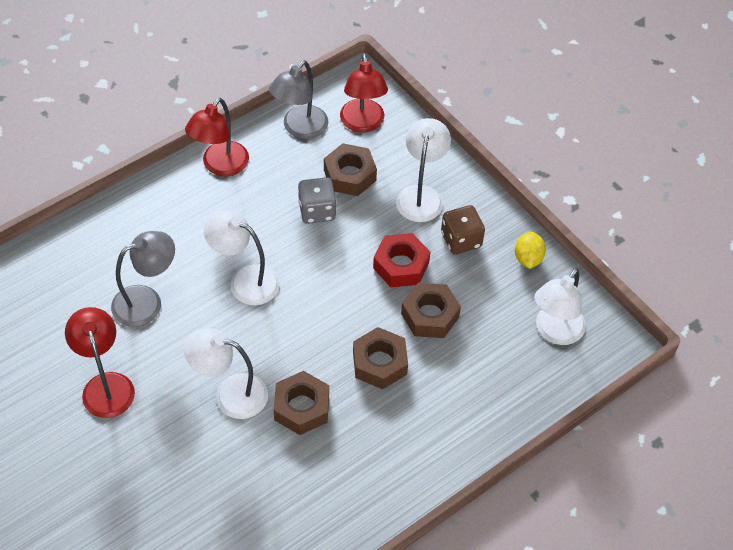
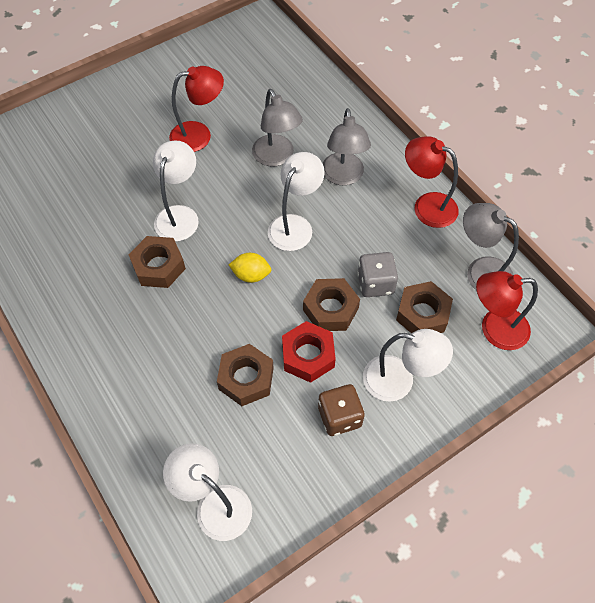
camera: 95 degrees right, 5 degrees up
(178, 237) = (343, 177): none -> grey lamp
(379, 363) = (196, 330): brown nut -> brown nut (330, 309)
(528, 258) = (314, 487): yellow lemon -> yellow lemon (251, 275)

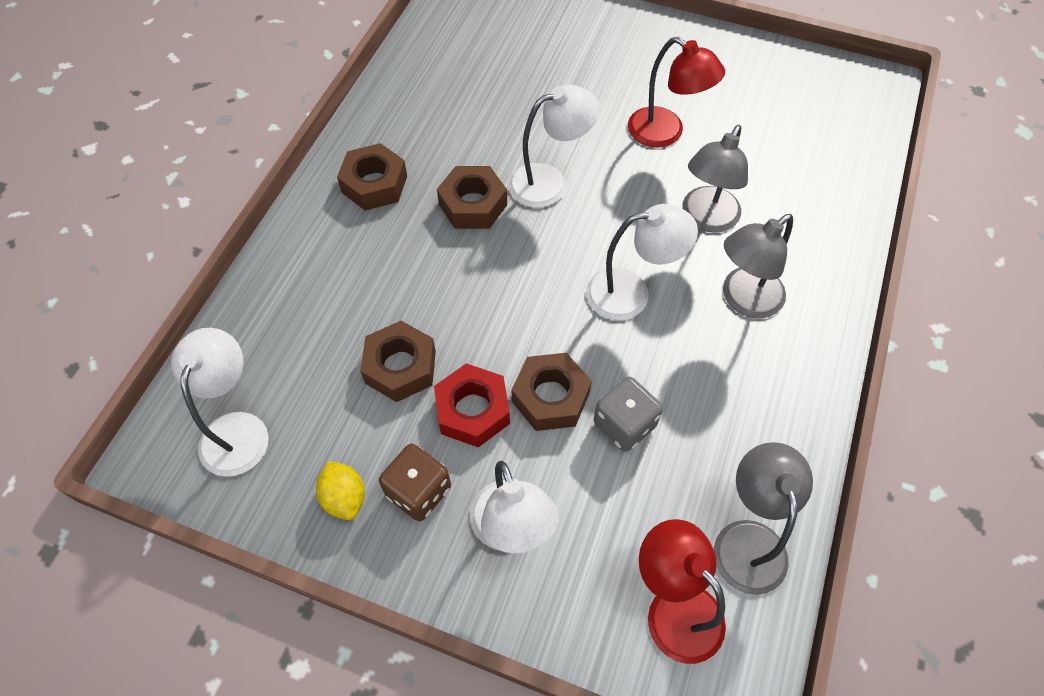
camera: 55 degrees right, 0 degrees up
(251, 275) = (530, 291): yellow lemon -> yellow lemon (345, 497)
(422, 314) = (625, 504): brown nut -> brown nut (374, 184)
(426, 206) = (788, 416): red lamp -> none

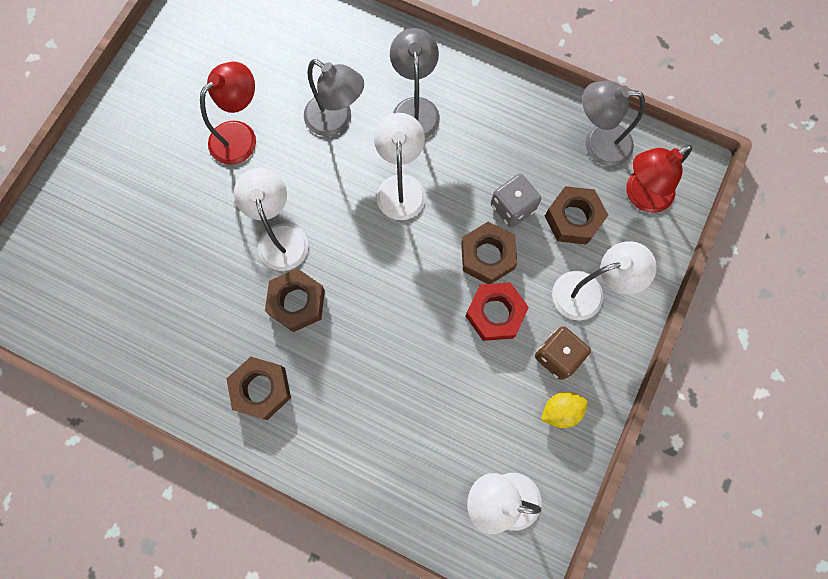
camera: 85 degrees left, 15 degrees up
(400, 367) = (453, 368): brown nut -> brown nut (573, 219)
(743, 300) = (415, 109): grey lamp -> grey lamp turned 150 degrees counterclockwise

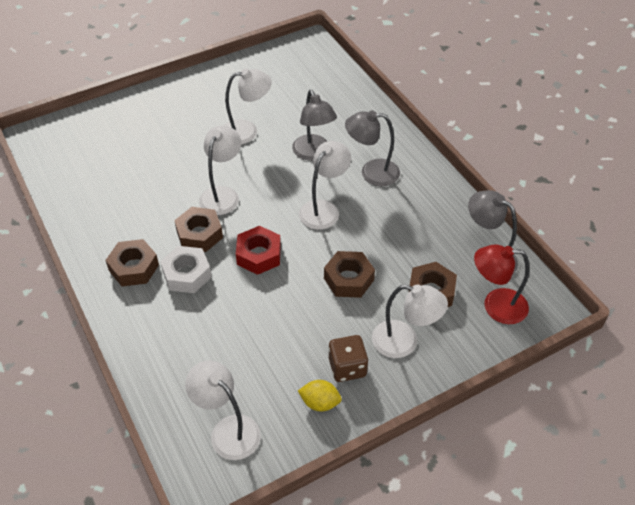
camera: 35 degrees right, 25 degrees down
(240, 135) = (247, 131): red lamp -> white lamp
(323, 359) = (187, 274): none -> white nut
(415, 109) = (371, 172): grey lamp -> grey lamp turned 120 degrees counterclockwise
(495, 313) = (324, 315): red nut -> red nut (259, 255)
(512, 207) = (391, 261): grey dice -> none

